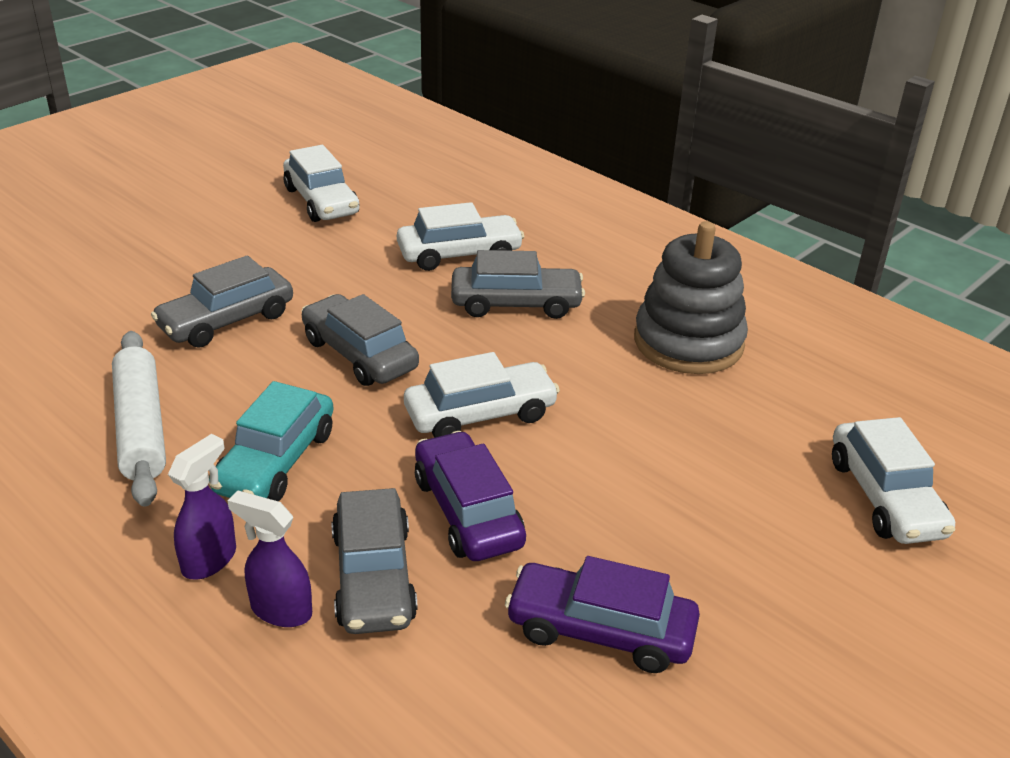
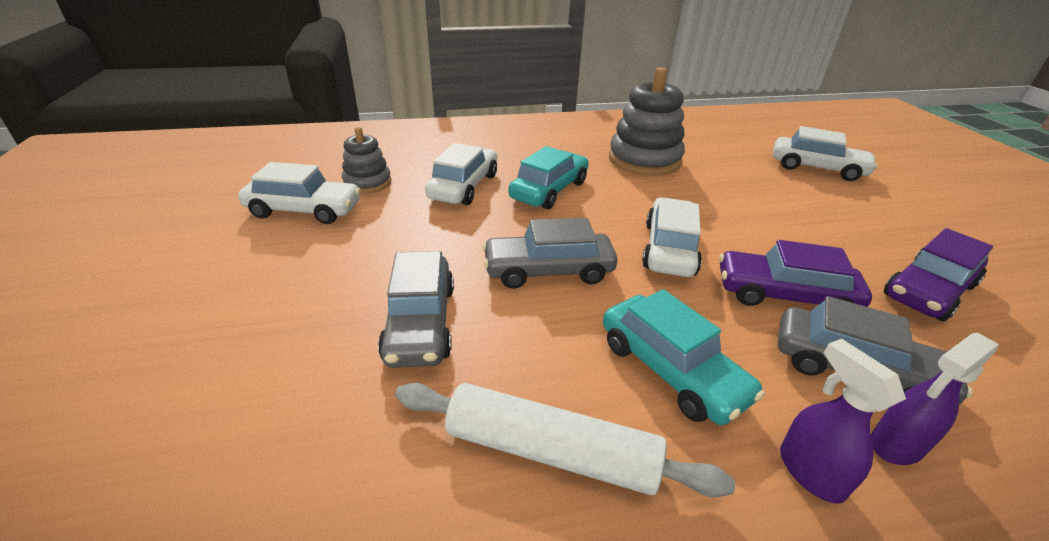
camera: 55 degrees left, 0 degrees up
(402, 205) = (367, 183): none -> grey stacking toy
(516, 304) = (549, 190): grey car -> turquoise car

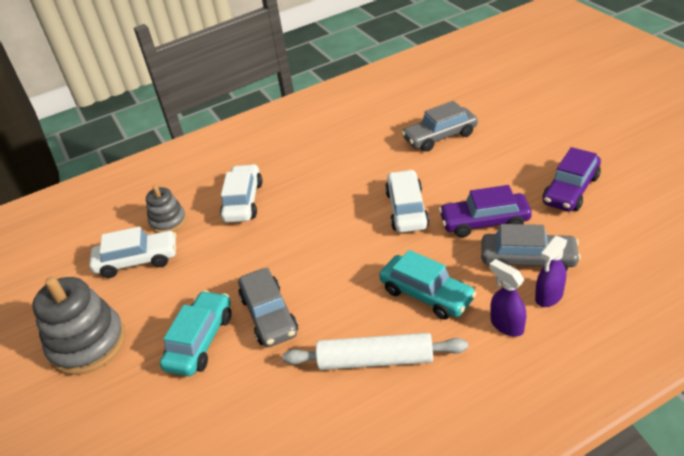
camera: 10 degrees left, 5 degrees up
(548, 271) = (333, 253): grey car -> grey car (440, 137)
(549, 190) = (308, 185): turquoise car -> turquoise car (200, 341)
(644, 160) = (369, 131): grey stacking toy -> grey stacking toy (87, 344)
(817, 168) = (498, 99): white car -> none

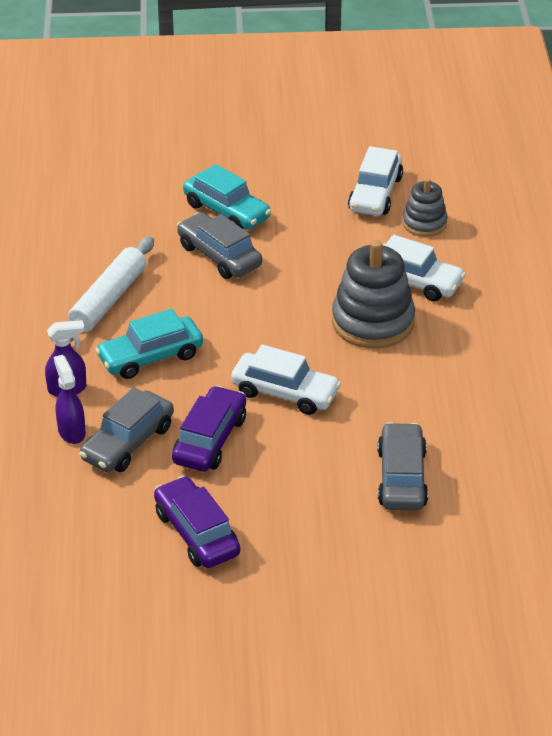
camera: 110 degrees right, 0 degrees up
(87, 344) = (284, 151): grey stacking toy -> grey stacking toy (373, 322)
(269, 315) = (219, 256): grey car -> grey car turned 45 degrees clockwise

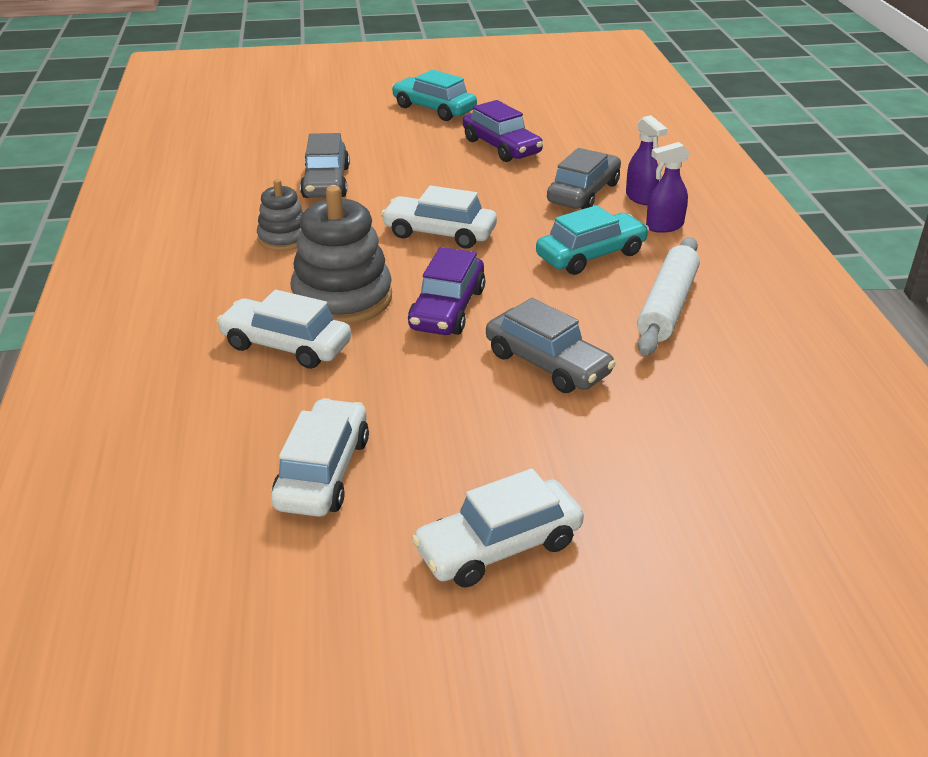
camera: 175 degrees right, 5 degrees down
(210, 440) = (507, 198): purple car -> purple car (447, 309)
(226, 211) = (555, 428): turquoise car -> turquoise car (434, 109)
(275, 152) = (498, 546): none -> white car
(424, 223) = (253, 426): grey stacking toy -> grey stacking toy (284, 238)

